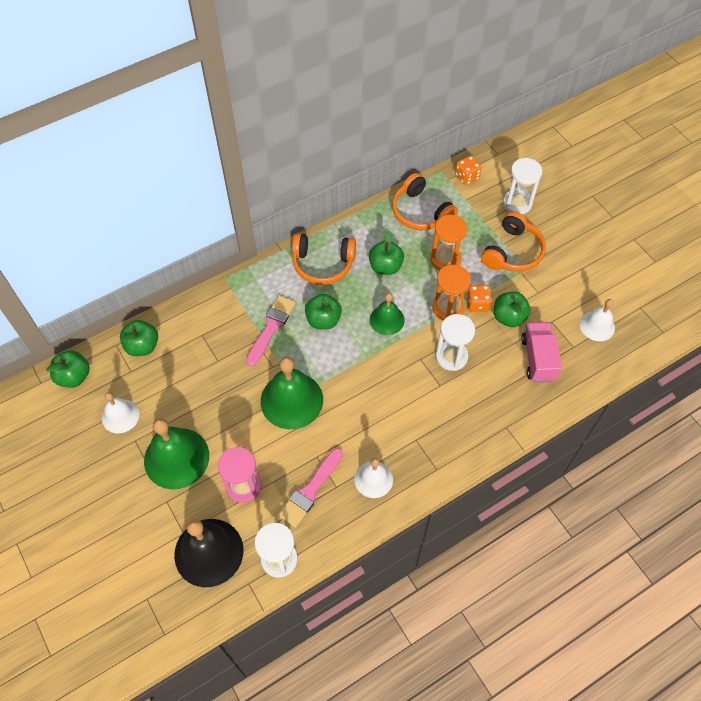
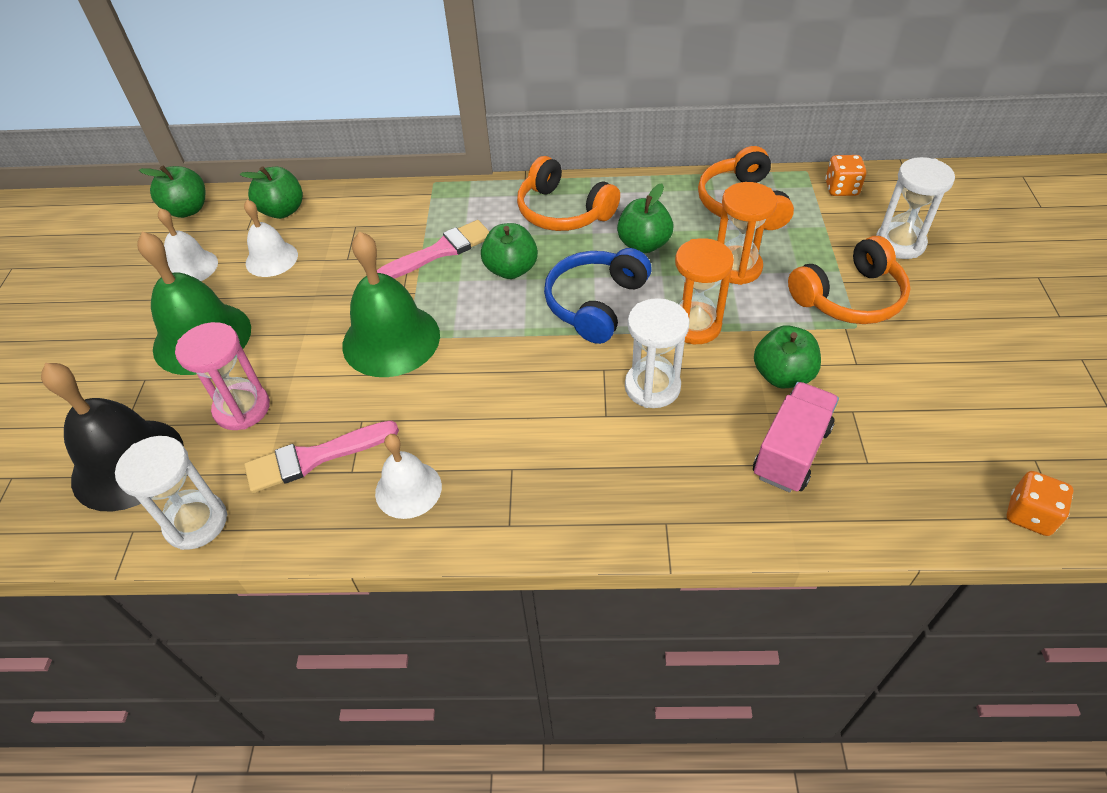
camera: 35 degrees right, 10 degrees down
(387, 320) = (595, 303): green bell -> blue headphones
(477, 304) = (744, 339): orange dice -> orange dice (1029, 515)
(597, 326) = (932, 451): white bell -> white bell (271, 259)

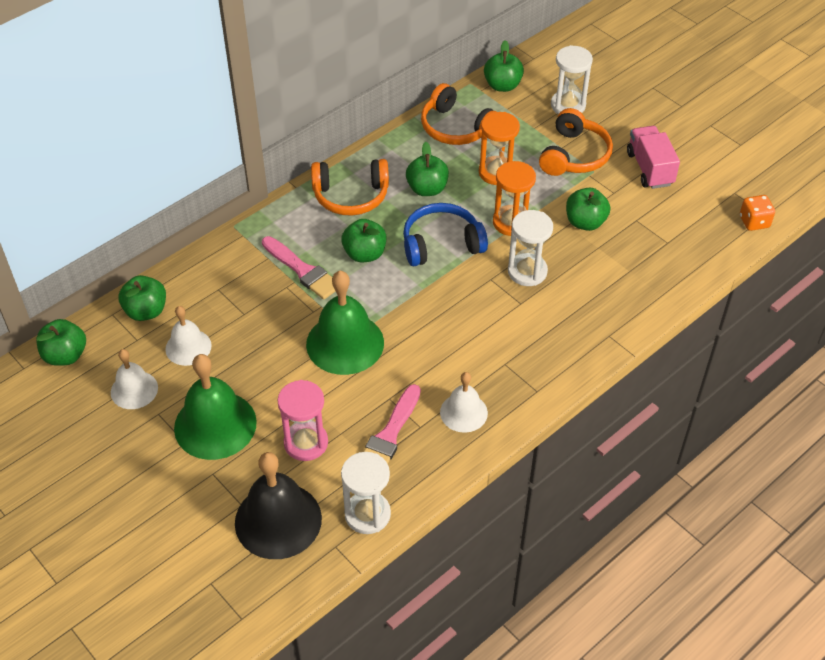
camera: 45 degrees left, 0 degrees up
(440, 251) = (302, 270): pink brush -> pink brush turned 120 degrees clockwise
(595, 303) = (441, 244): blue headphones -> blue headphones turned 90 degrees clockwise
(791, 451) = (629, 260): pink truck -> pink truck (649, 169)
(841, 189) = (502, 85): orange dice -> green apple

